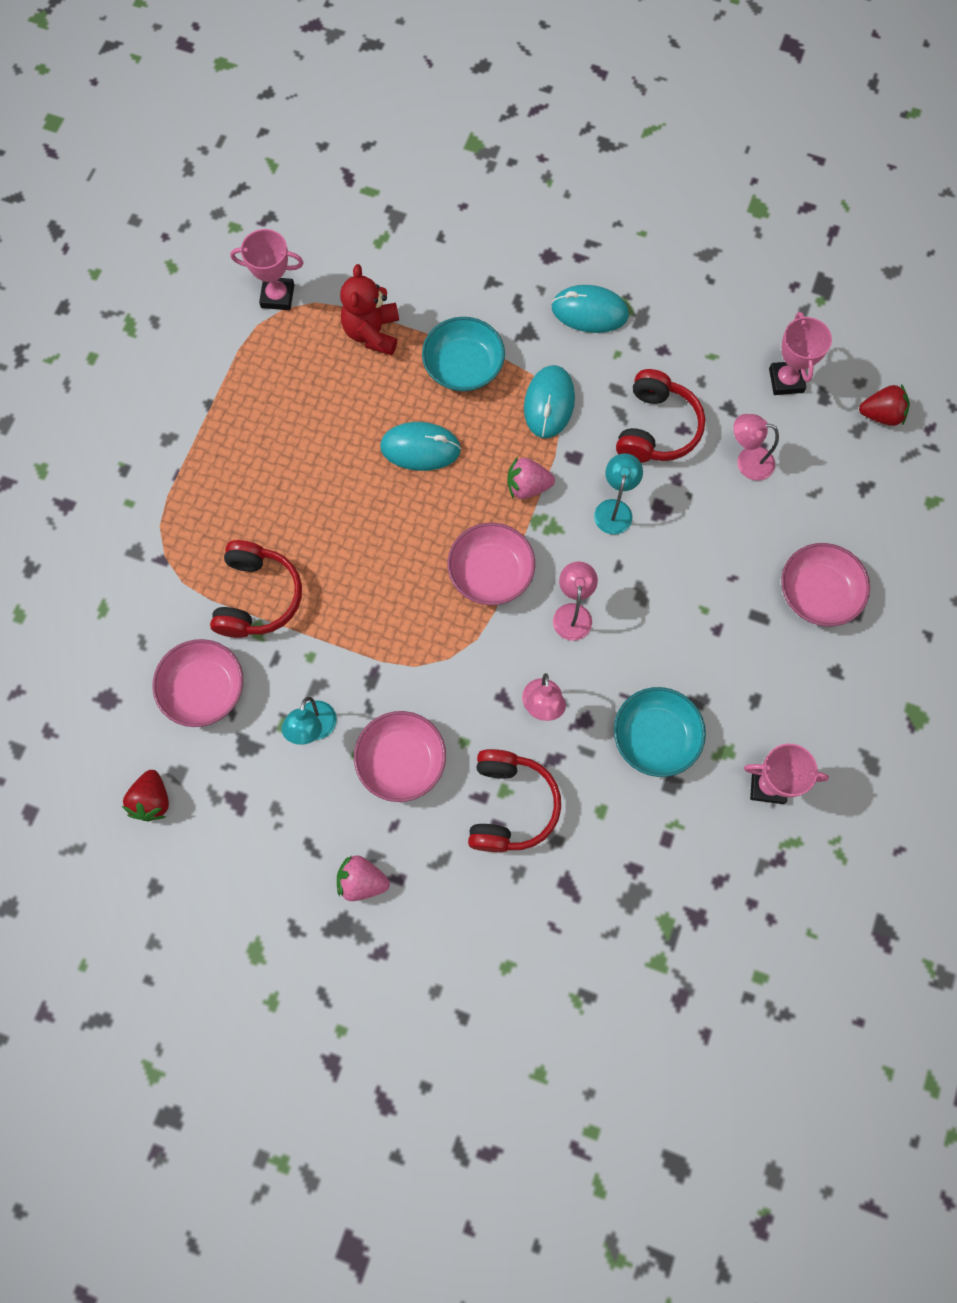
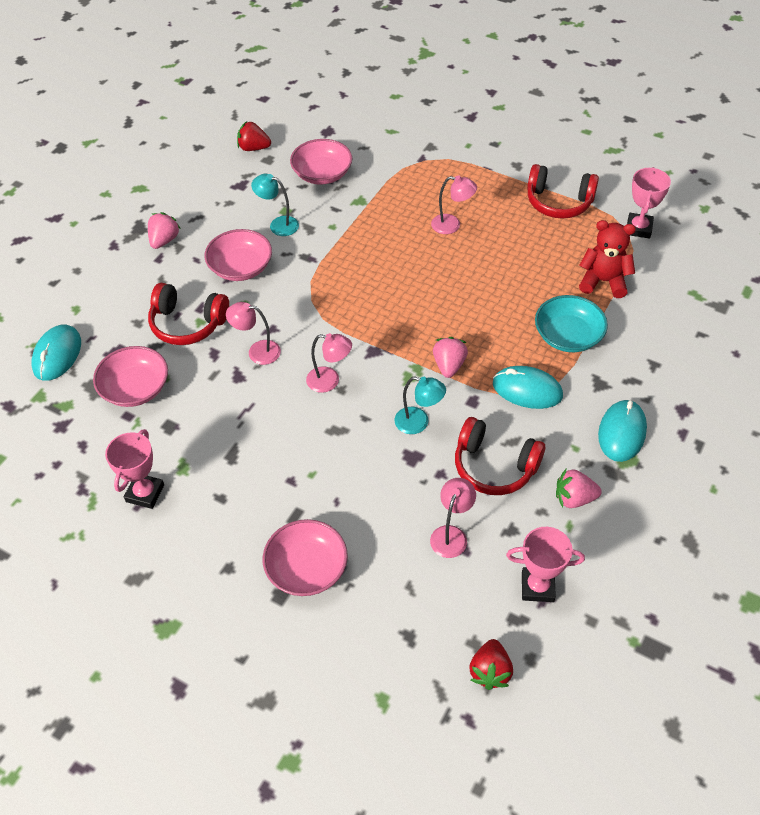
camera: 100 degrees right, 20 degrees down
(257, 597) = (384, 203): red headphones -> red headphones (558, 202)
(293, 507) = (452, 225): none -> pink lamp
(420, 448) = (492, 301): turquoise mouse -> turquoise mouse (57, 355)
(491, 572) = (376, 333): pink bowl -> pink bowl (135, 388)
(655, 737) = (210, 421): turquoise bowl -> none
(679, 353) = (574, 498): none -> pink strawberry

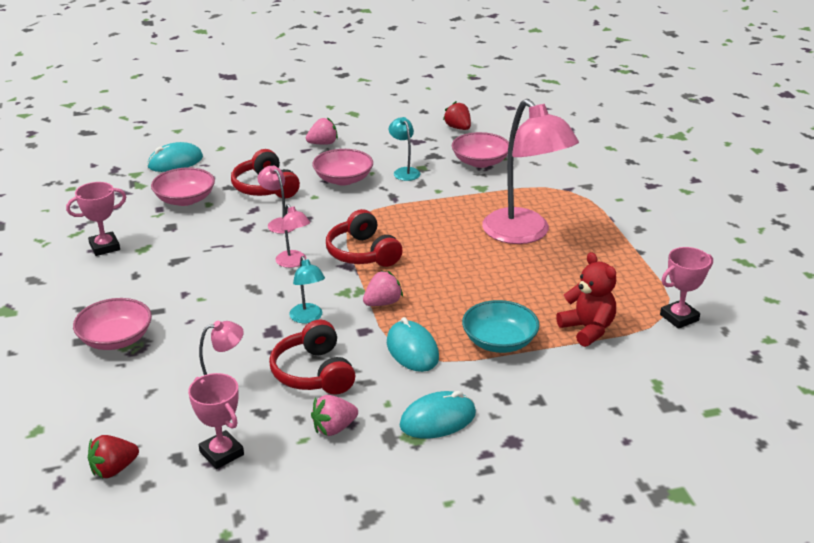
camera: 45 degrees right, 20 degrees down
(452, 225) = (524, 234): pink lamp -> pink lamp, size x2.26
(558, 202) = (635, 266): red headphones -> red headphones (362, 253)
(574, 498) = (334, 428): pink strawberry -> pink strawberry turned 75 degrees counterclockwise

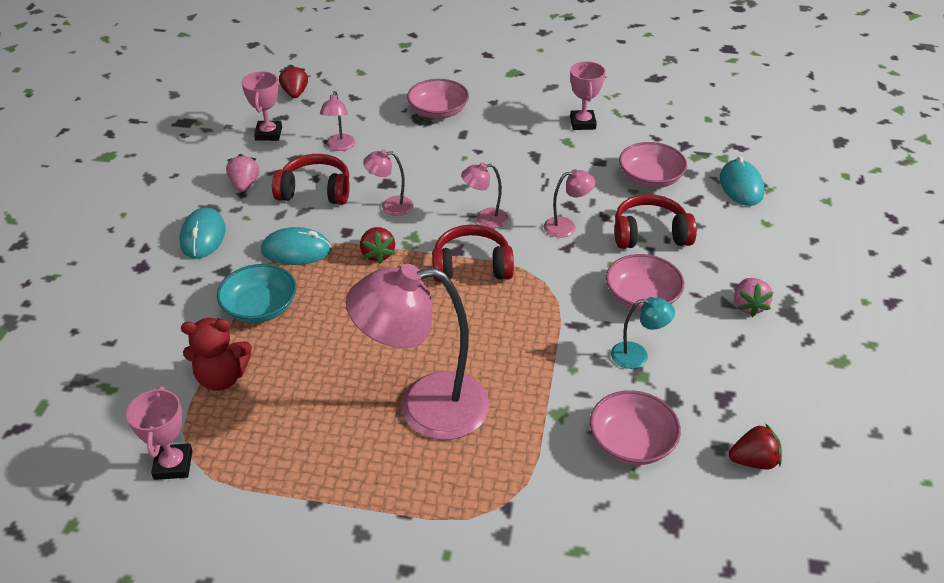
camera: 115 degrees right, 10 degrees up
(221, 453) = (268, 134): pink trophy -> pink trophy turned 75 degrees counterclockwise
(308, 318) = (390, 206): turquoise lamp -> pink lamp
(382, 303) = (378, 254): pink strawberry -> red strawberry

